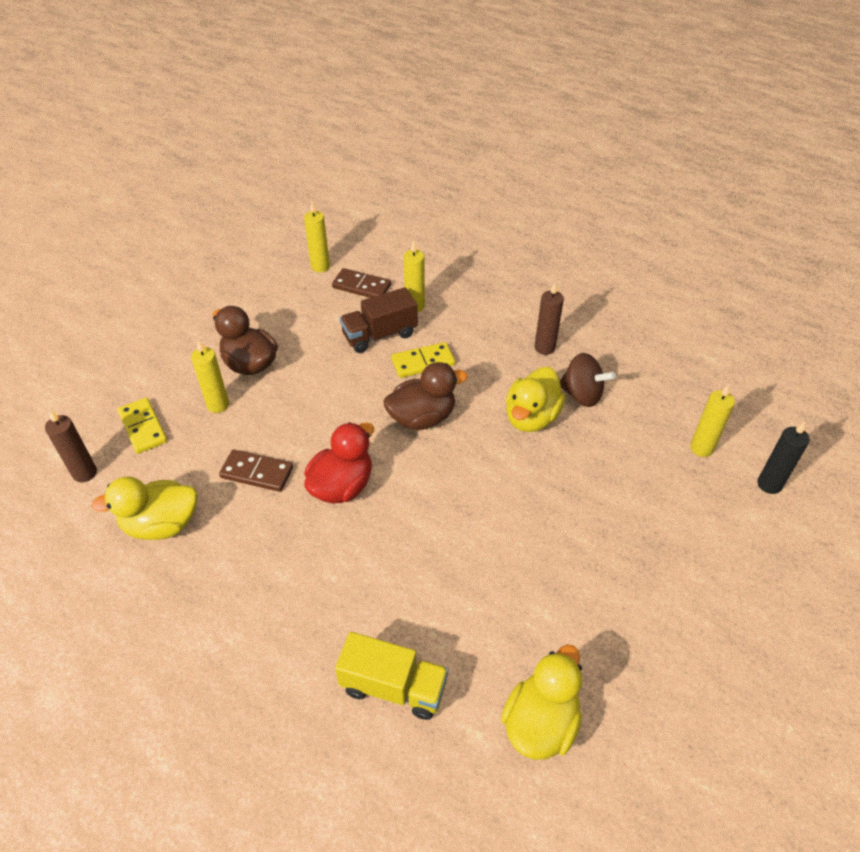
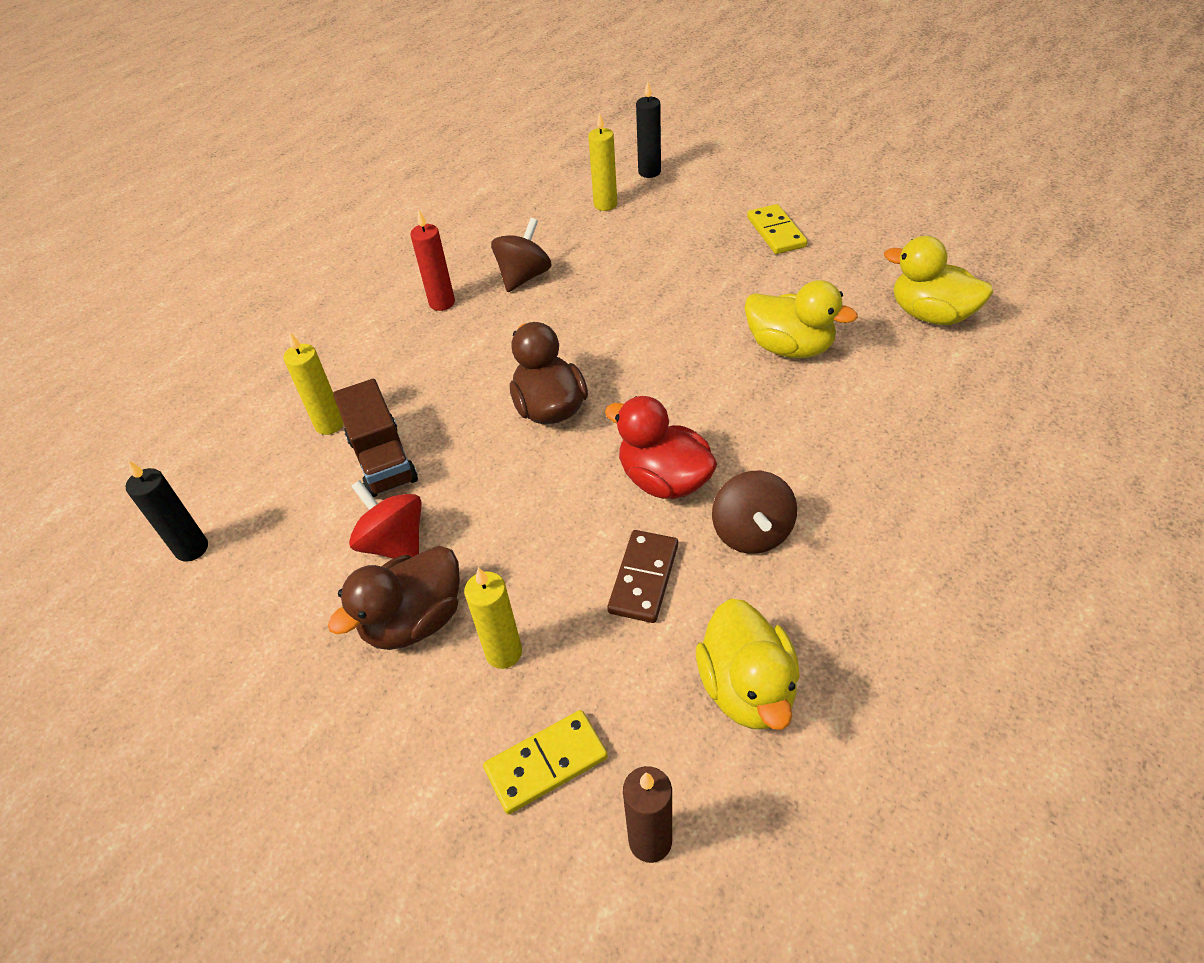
camera: 85 degrees left, 0 degrees up
(283, 537) = (751, 533): none -> brown spinning top
(309, 349) = (394, 543): none -> red spinning top
(320, 267) = (192, 548): yellow candle -> black candle
(361, 286) = (264, 489): brown domino -> none
(393, 687) = (927, 415): yellow truck -> none
(423, 362) = (448, 411): yellow domino -> yellow domino (776, 232)
(531, 417) = (556, 315): yellow duck -> yellow duck (789, 347)
(544, 348) = (442, 303): brown candle -> red candle

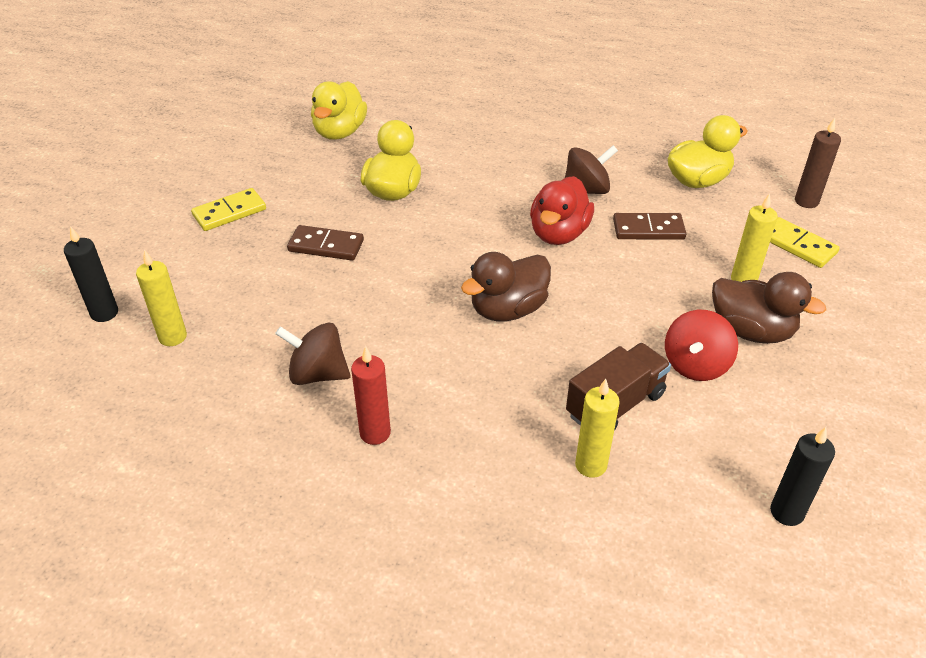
camera: 110 degrees left, 5 degrees down
(701, 291) = (326, 246): none -> brown domino

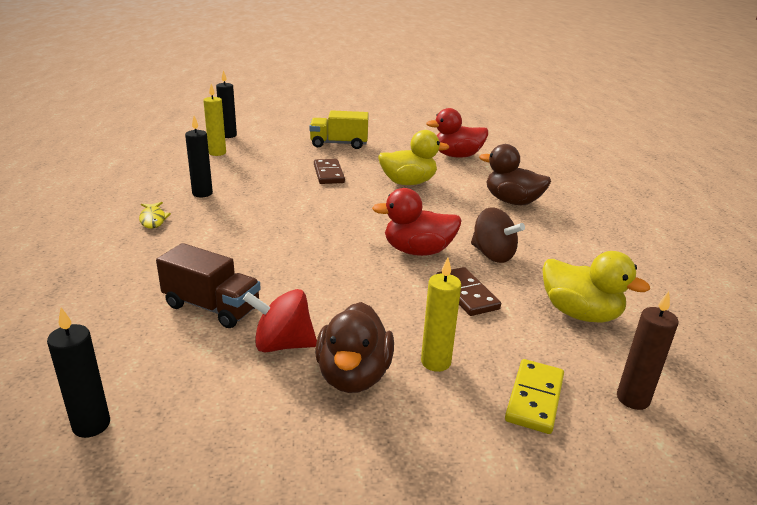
camera: 65 degrees right, 15 degrees down
(229, 212) = (339, 144): yellow domino -> yellow truck
(317, 374) = (202, 193): brown spinning top -> black candle
(340, 132) = (457, 156): yellow duck -> red duck
(375, 433) = (153, 219): red candle -> yellow fish
(508, 309) = (304, 244): brown duck -> brown duck (512, 201)
(591, 465) = (137, 305): yellow candle -> none

